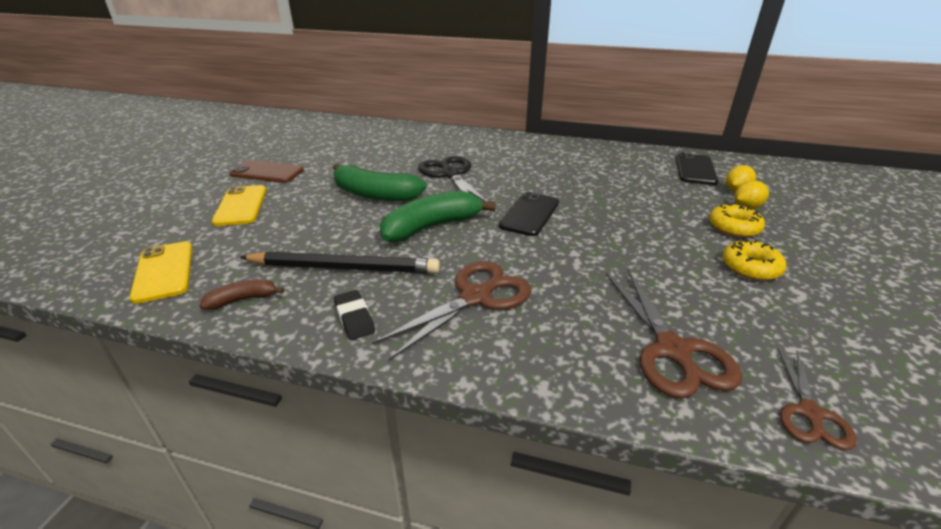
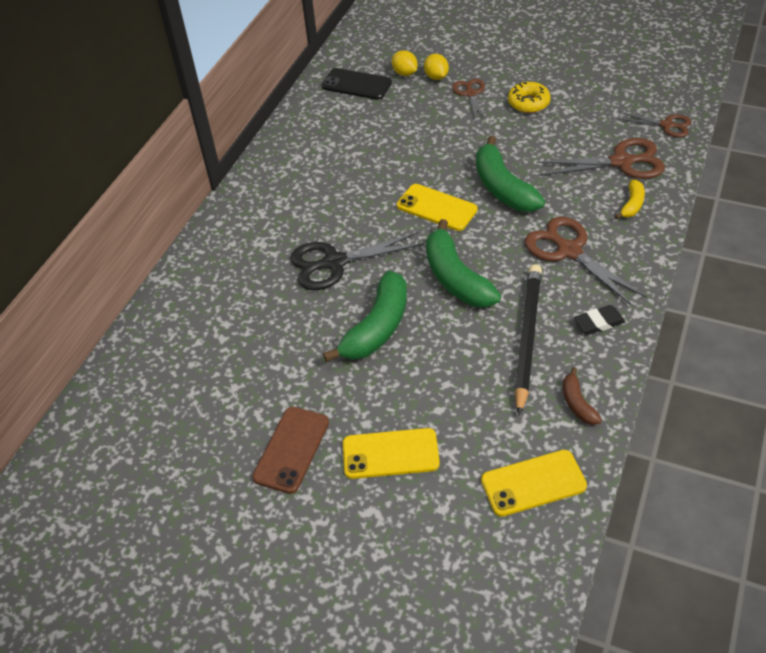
camera: 80 degrees left, 15 degrees up
(530, 214) = (436, 208): black phone -> yellow phone
(575, 251) = (502, 187): none -> green banana
(578, 357) = (632, 205): none -> yellow banana
(733, 227) = (470, 94): yellow donut -> brown scissors

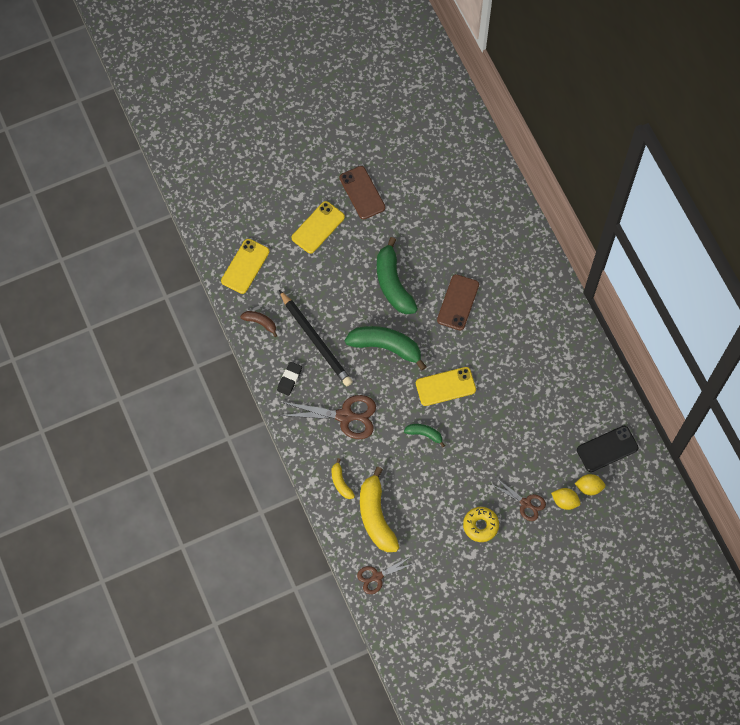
camera: 130 degrees right, 20 degrees up
(334, 263) = (458, 302): black scissors -> brown phone
(502, 187) = (424, 434): green banana -> green banana, size x0.50
(622, 162) = (376, 516): brown scissors -> yellow banana

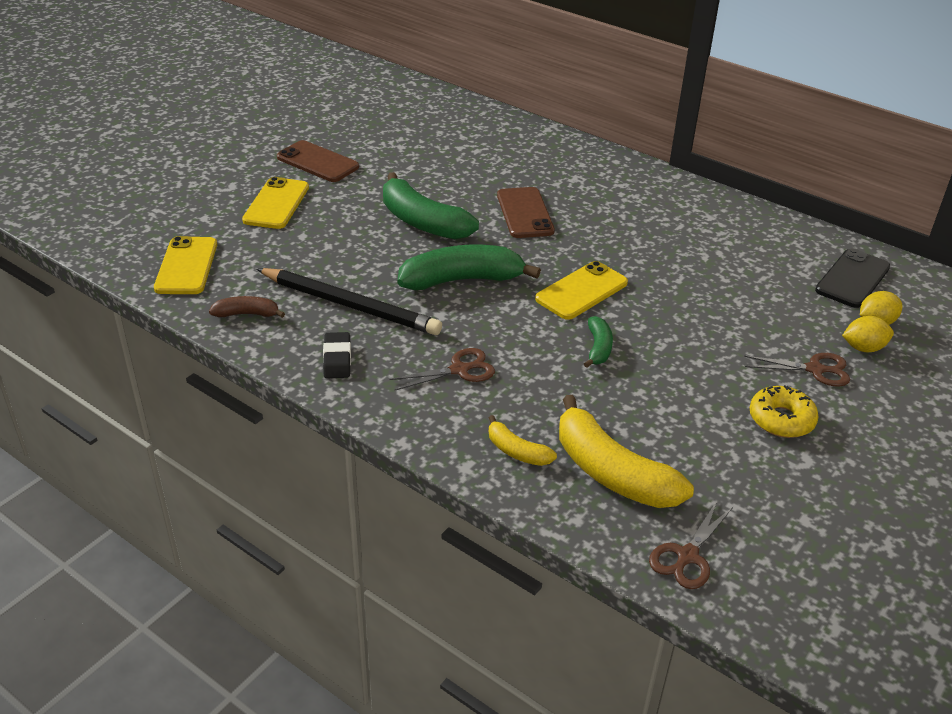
camera: 30 degrees left, 30 degrees down
(345, 416) = (459, 370): brown scissors -> brown scissors, size x0.60
(424, 434) = (598, 348): green banana -> green banana turned 105 degrees clockwise

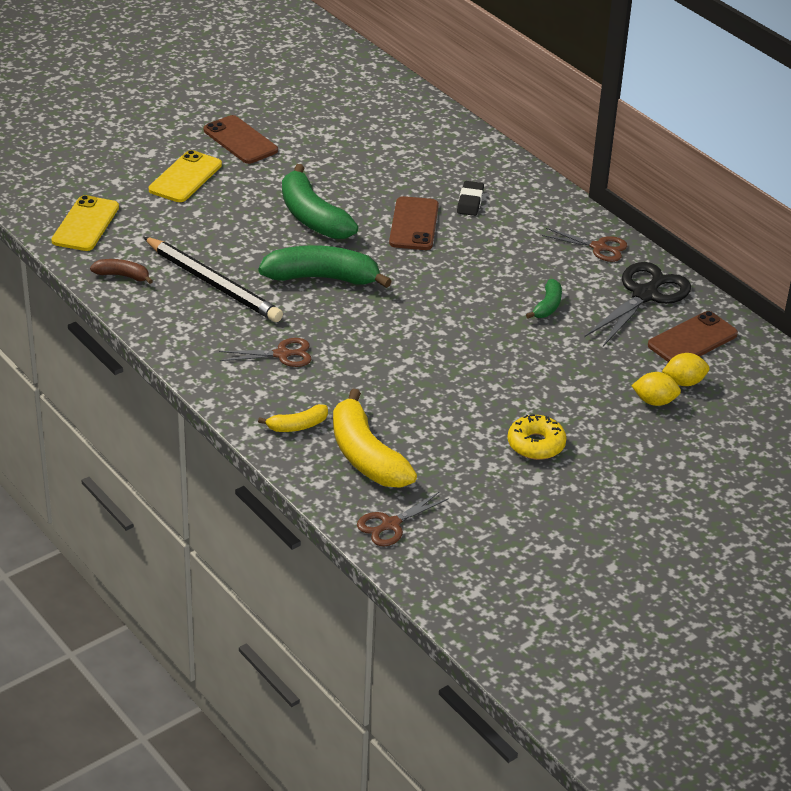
camera: 15 degrees right, 0 degrees up
(337, 359) = (183, 327): black eraser -> black eraser (470, 202)
(516, 451) = (297, 426): yellow banana -> yellow banana turned 75 degrees counterclockwise
(581, 291) = (426, 306): yellow phone -> none
(598, 348) = (412, 358): green banana -> green banana (547, 306)
(779, 244) = (645, 295): none -> black scissors
(815, 369) = (596, 411): brown scissors -> brown scissors (599, 247)
(852, 279) = (692, 340): black phone -> brown phone

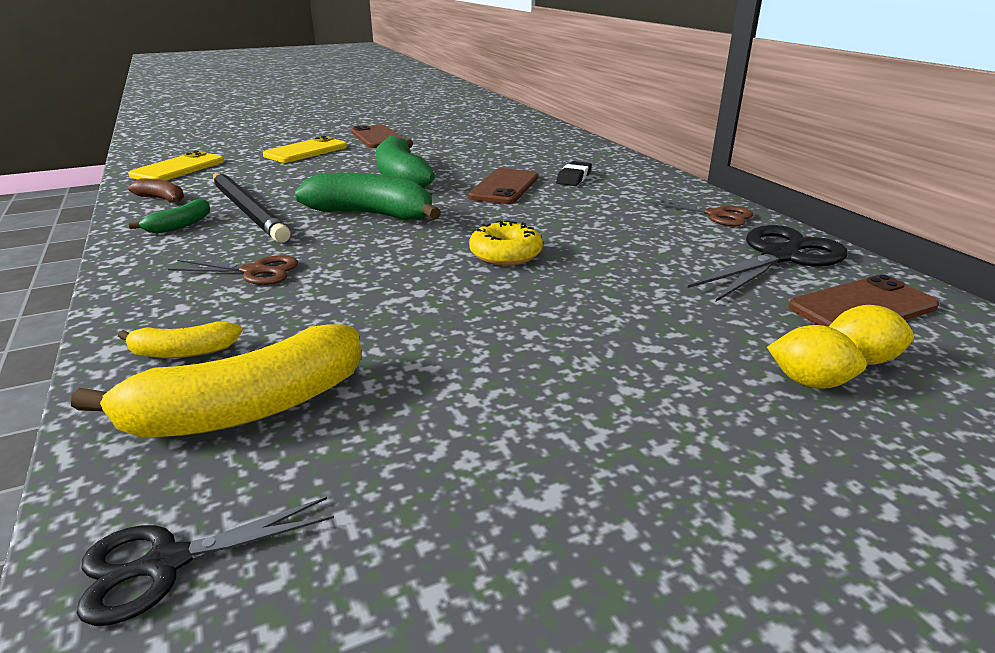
camera: 15 degrees right, 10 degrees down
(366, 456) = (247, 409): yellow banana -> yellow banana turned 105 degrees counterclockwise
(390, 525) = (165, 563): brown scissors -> black scissors
(536, 444) = (570, 428): yellow donut -> yellow donut (505, 254)
(547, 306) = (640, 256): green banana -> green banana (179, 225)

